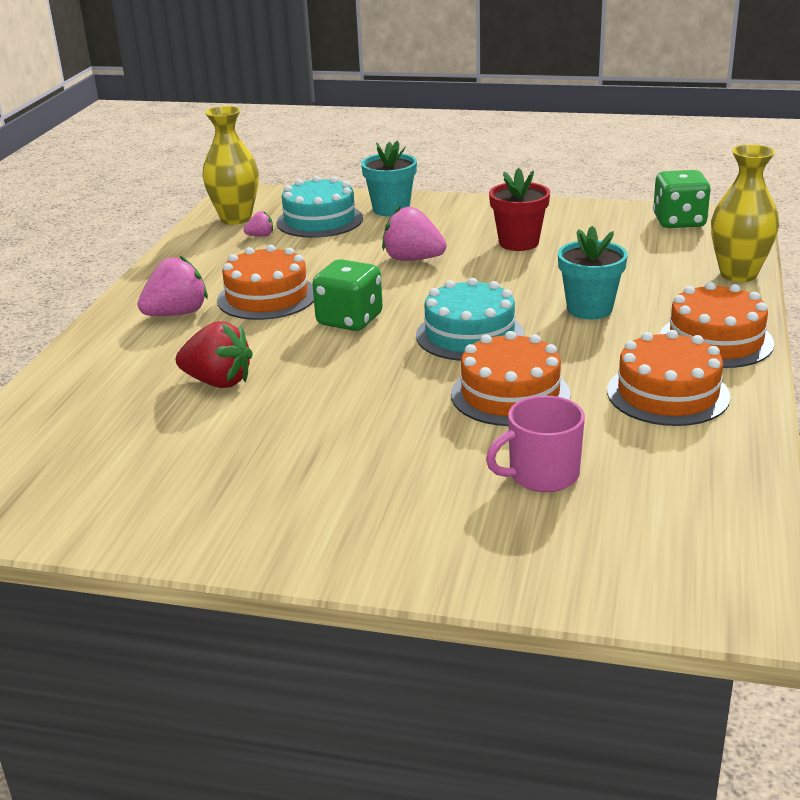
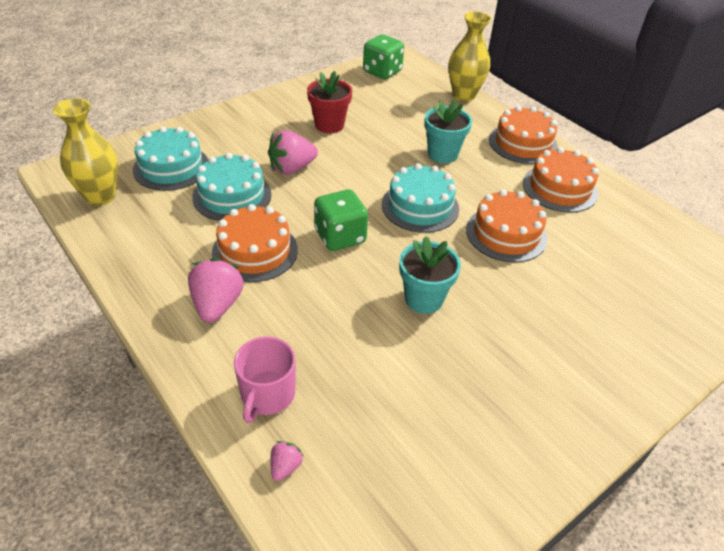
camera: 55 degrees left, 15 degrees up
(218, 382) = (352, 338): red strawberry -> none
(260, 236) = (151, 202): pink strawberry -> pink strawberry (285, 466)
(325, 256) = (232, 196): none -> turquoise cake
(391, 209) = (205, 134): turquoise flower pot -> turquoise flower pot (423, 299)
(542, 475) = (601, 274): pink mug -> pink mug (267, 395)

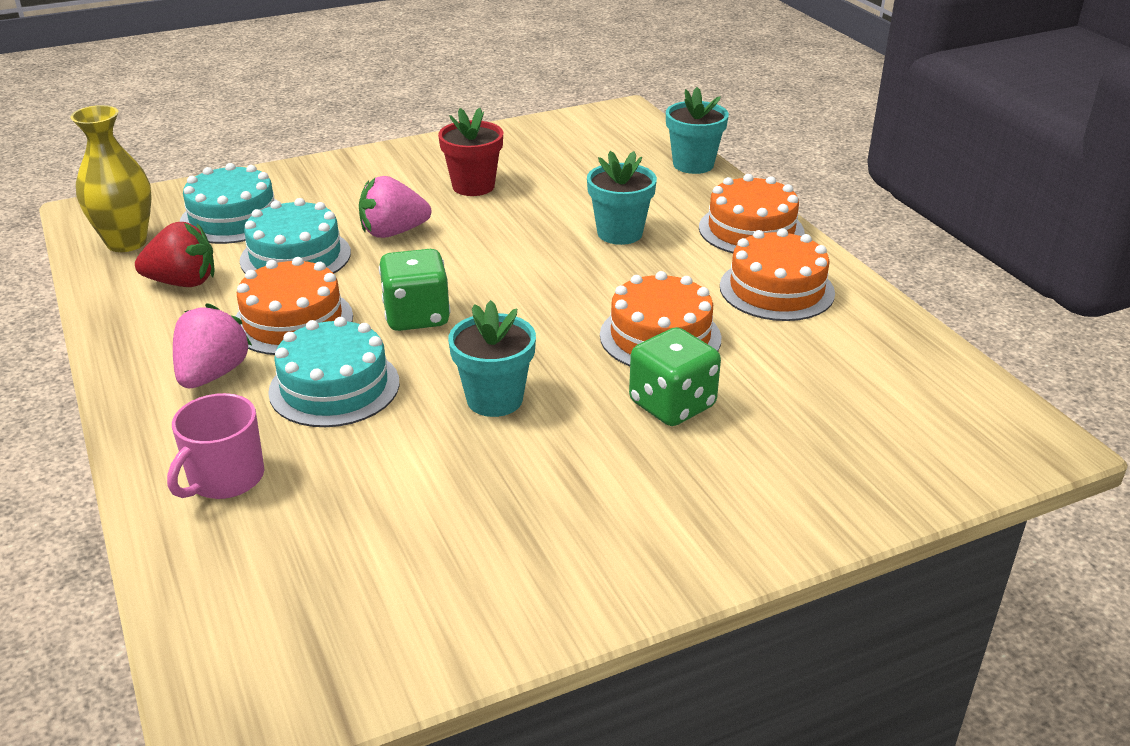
camera: 15 degrees right, 10 degrees down
(159, 227) = (183, 282): none -> red strawberry
(285, 466) = (206, 557): pink strawberry -> none
(382, 72) = (586, 128): green dice -> green dice (672, 405)
(420, 206) = (550, 292): turquoise cake -> turquoise cake (334, 387)
(463, 95) = (693, 164): yellow vase -> turquoise flower pot

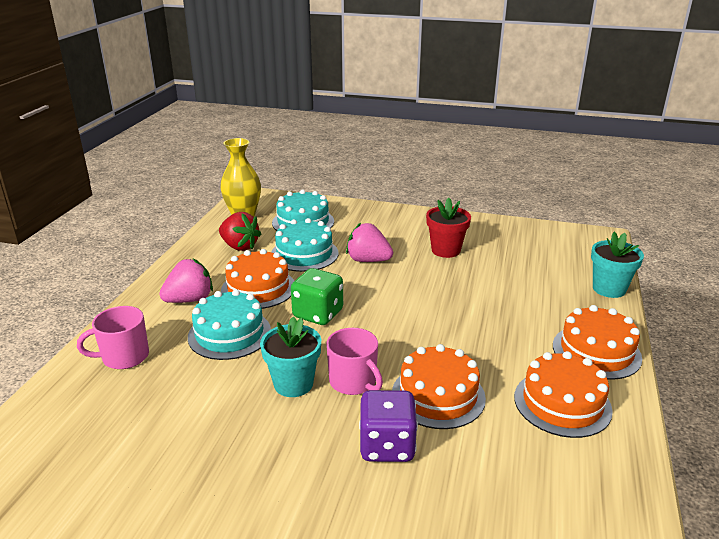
camera: 40 degrees right, 5 degrees down
(558, 365) = (353, 382): none -> pink mug
(619, 233) = (498, 315): turquoise flower pot -> none
(672, 405) = (387, 446): green dice -> purple dice

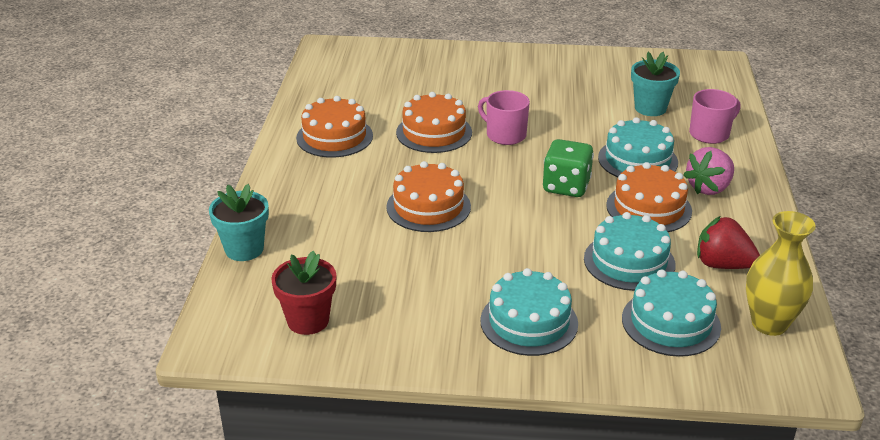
camera: 170 degrees right, 5 degrees up
(293, 384) = (553, 129): turquoise flower pot -> turquoise flower pot (650, 108)
(368, 260) = (542, 260): pink strawberry -> none
(387, 446) = (466, 102): purple dice -> none
(392, 229) = (529, 322): none -> turquoise cake
(446, 250) = (444, 289): red flower pot -> red flower pot (308, 320)
(596, 351) = (290, 178): orange cake -> orange cake (428, 207)

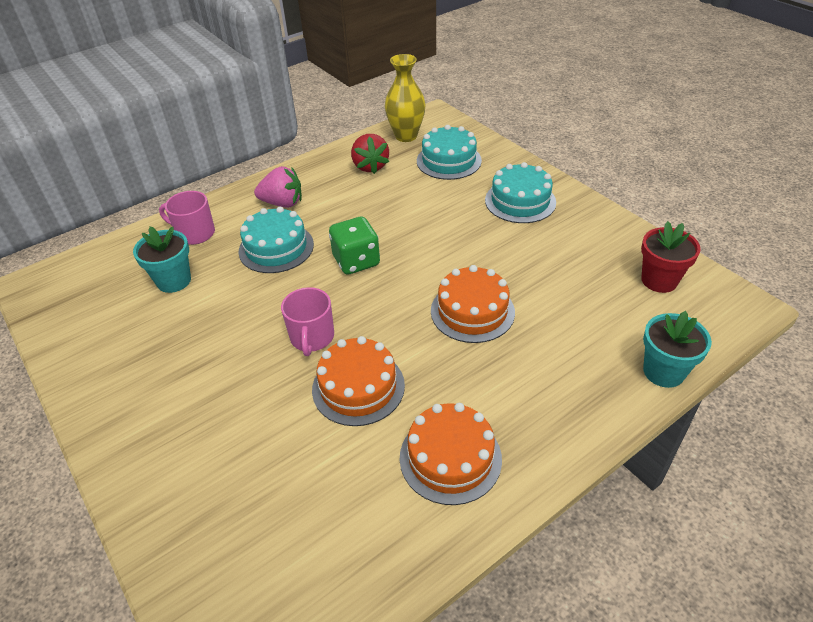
camera: 130 degrees left, 10 degrees up
(629, 261) = (412, 196): turquoise cake -> none
(648, 208) = (340, 215): orange cake -> none

